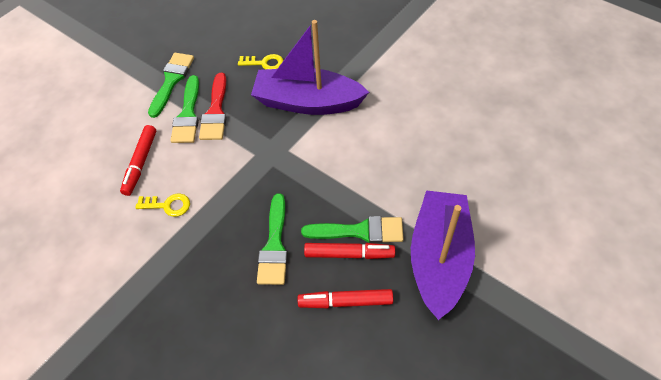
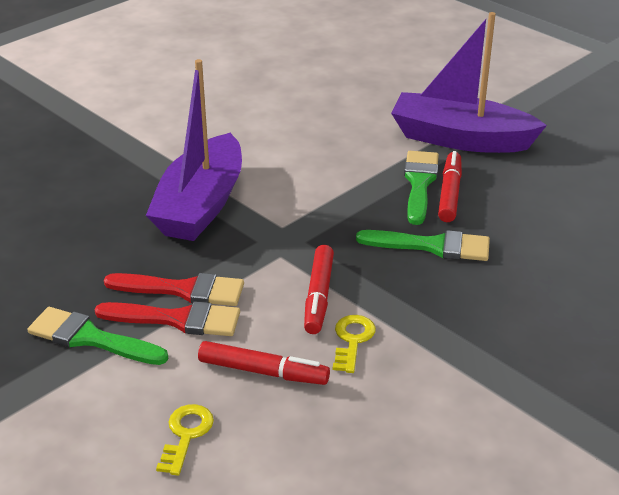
camera: 85 degrees left, 20 degrees down
(188, 114) = (177, 319): green brush -> red brush
(264, 63) = (102, 238): yellow key -> yellow key (186, 435)
(345, 301) = (510, 201): red marker -> red marker (318, 296)

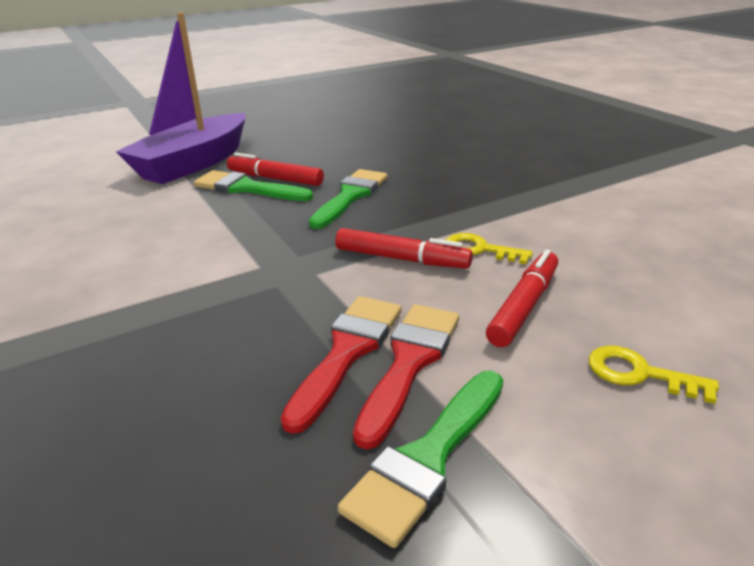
camera: 75 degrees left, 5 degrees down
(201, 205) = (162, 320): purple boat -> none

